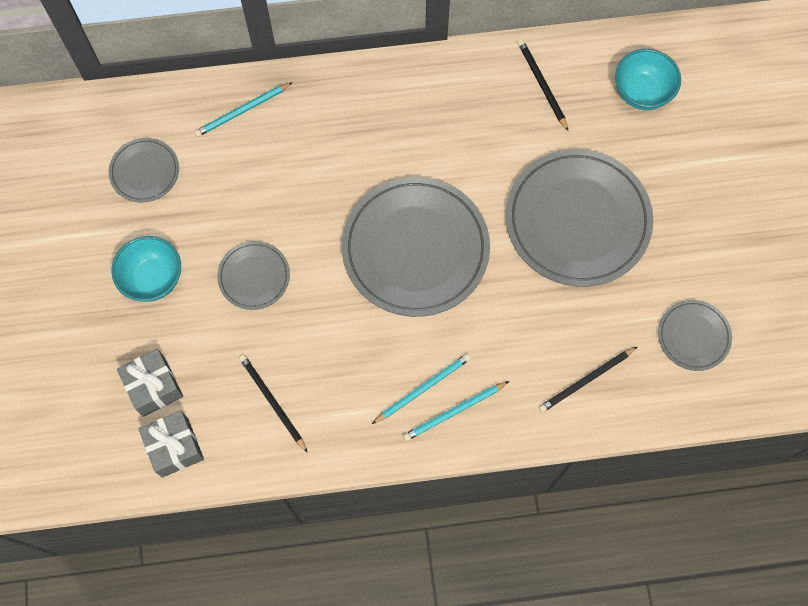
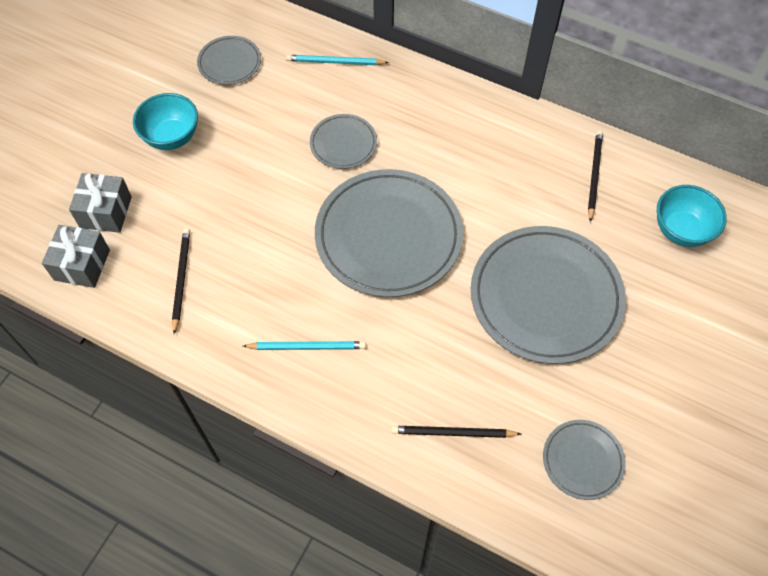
camera: 35 degrees right, 10 degrees down
(254, 276) = (246, 180): grey plate -> grey plate (343, 143)
(454, 412) = (318, 382): turquoise pencil -> none

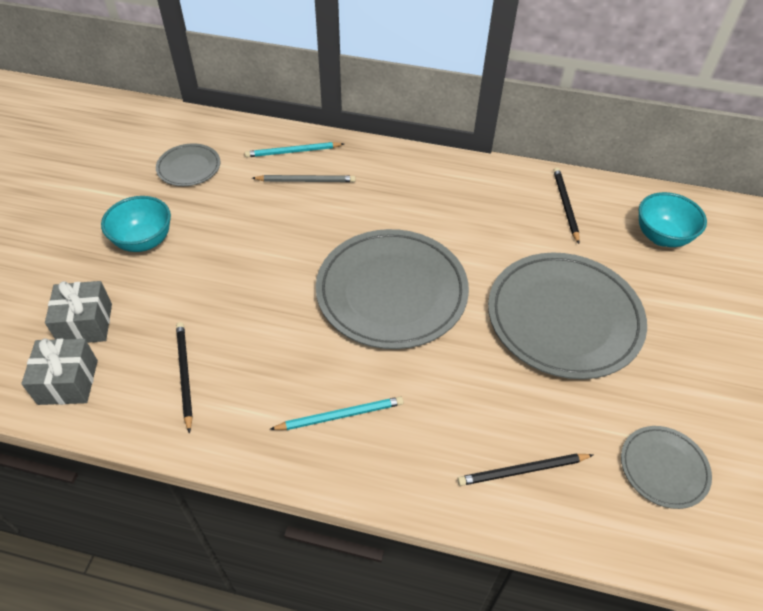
camera: 15 degrees left, 10 degrees down
(339, 98) = (306, 181): none -> grey pencil
(343, 143) = (321, 218): grey plate -> none

